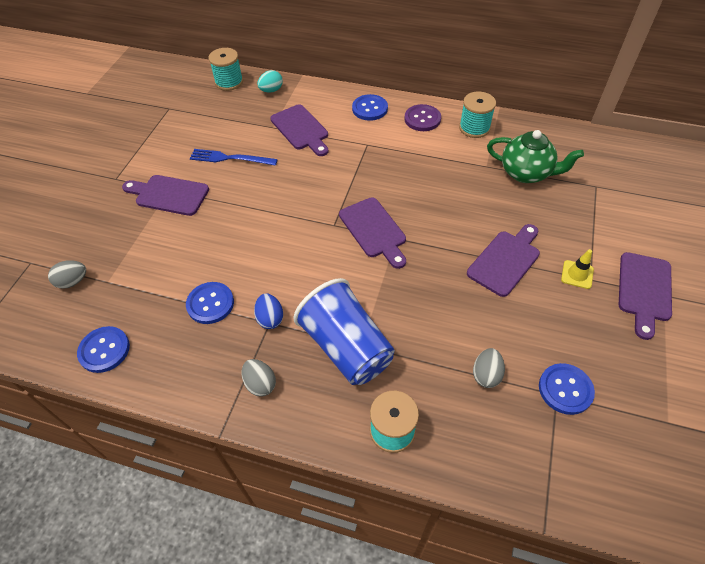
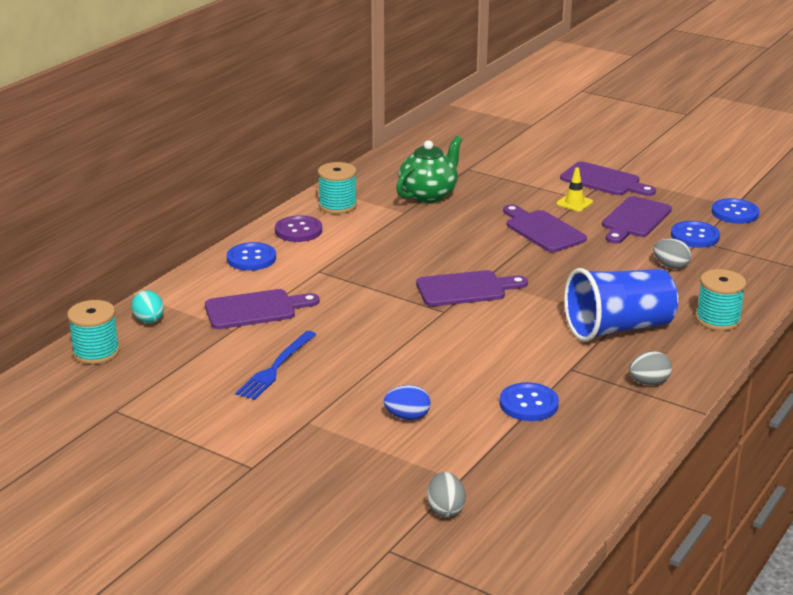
camera: 75 degrees left, 25 degrees down
(104, 350) = (571, 485): blue button -> blue button (735, 213)
(169, 195) = (318, 422): purple cutting board -> purple cutting board (634, 219)
(270, 318) = (565, 367): blue egg -> blue egg (407, 417)

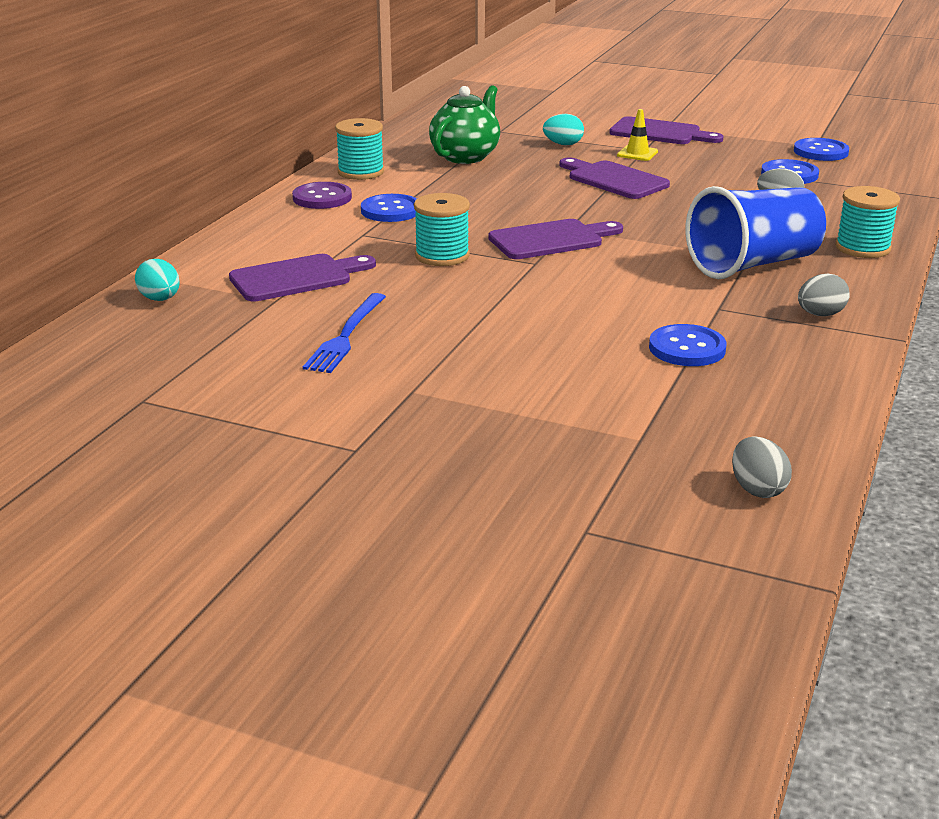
camera: 10 degrees left, 0 degrees up
(96, 352) = (97, 338): turquoise spool -> turquoise spool (442, 256)
(251, 258) = (273, 228): blue button -> blue button (391, 210)
(407, 417) = (540, 374): blue egg -> none
(445, 509) = (639, 474): grey egg -> grey egg (757, 489)
(515, 188) = (563, 144): none -> turquoise egg
(634, 219) = (713, 164): purple cutting board -> none

